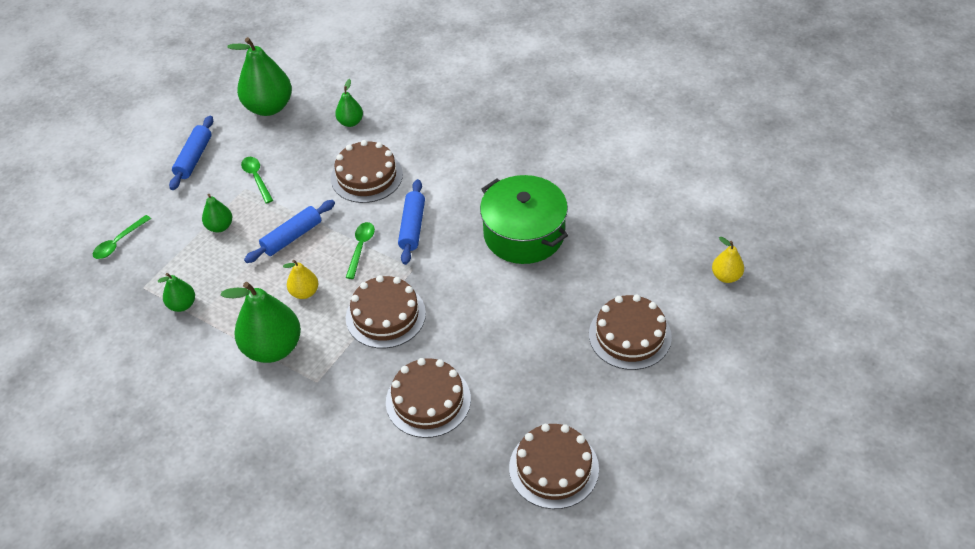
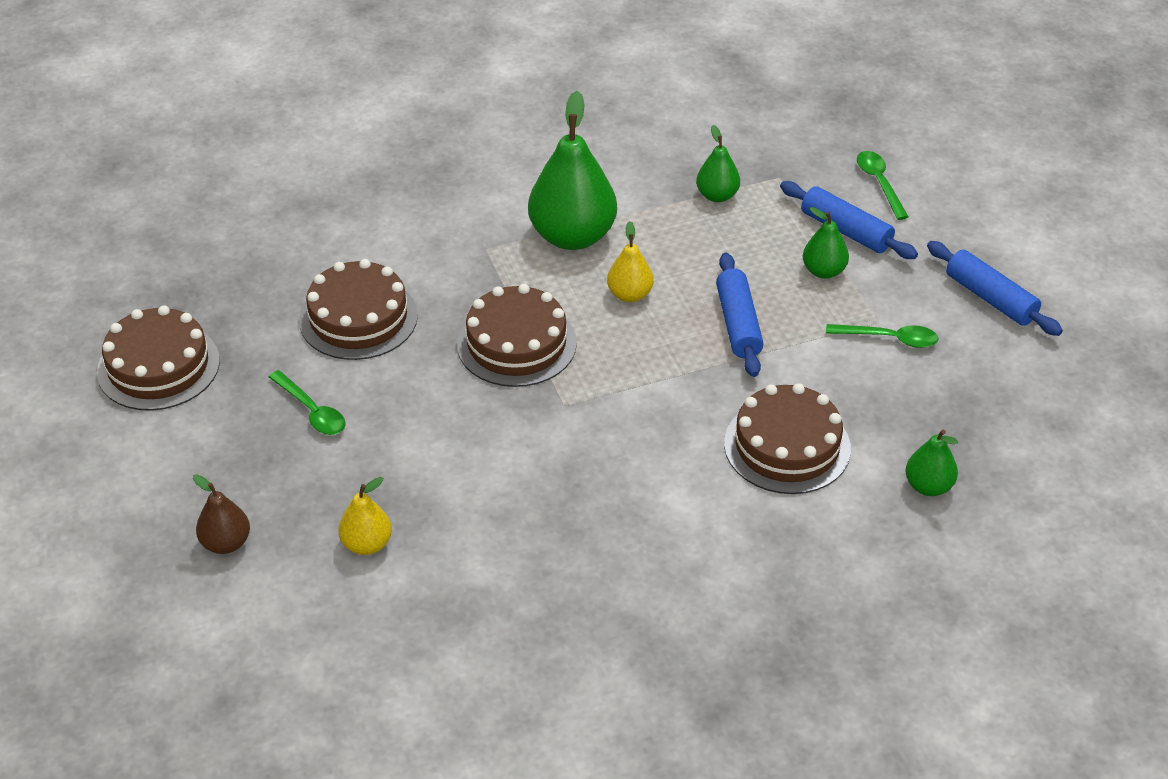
camera: 125 degrees right, 5 degrees down
(269, 107) = (1047, 415): green pear -> none
(361, 248) = (652, 375): green spoon -> green spoon (312, 411)
(412, 227) = (638, 441): blue rolling pin -> blue rolling pin (846, 230)
(524, 234) = (503, 546): green pot -> none
(629, 335) = (226, 543): brown cake -> brown pear
(726, 276) = (183, 717): yellow pear -> yellow pear (367, 544)

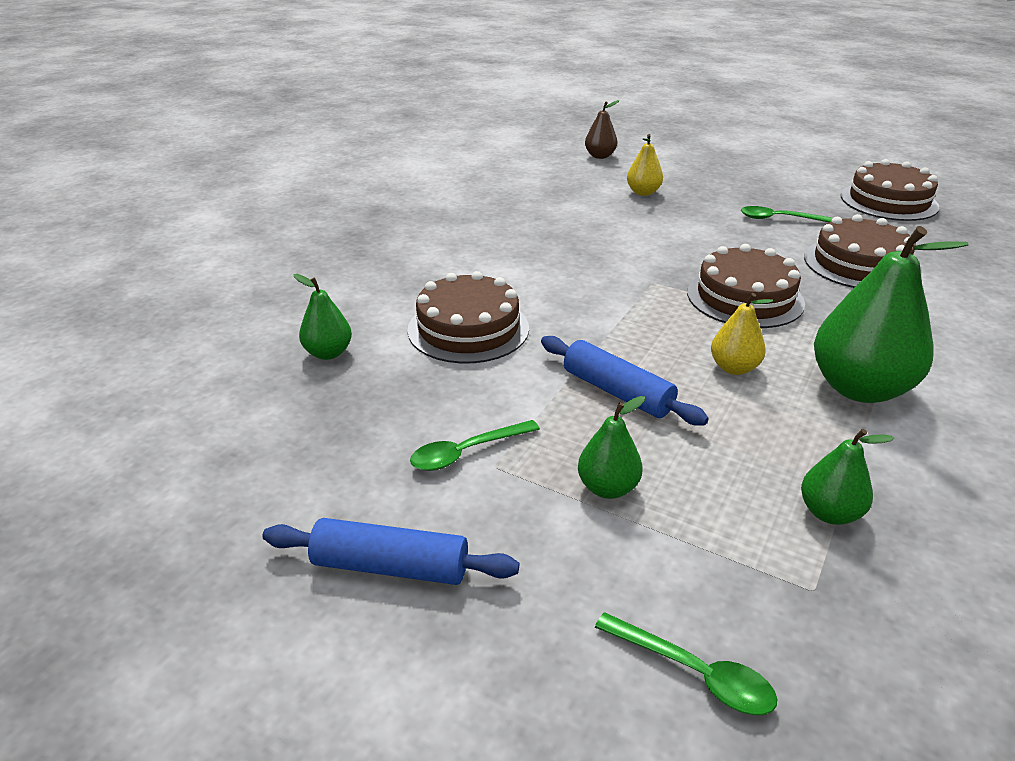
camera: 140 degrees right, 10 degrees down
(226, 543) = (704, 170): brown pear -> brown pear (600, 156)
(846, 230) = (645, 557): blue rolling pin -> none

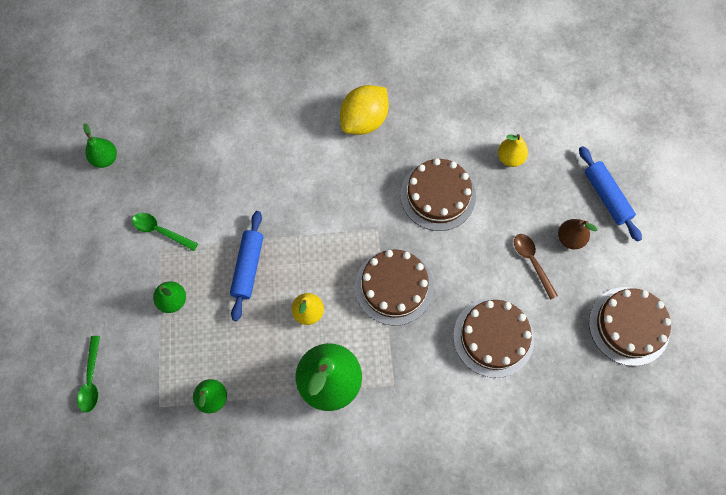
camera: 55 degrees right, 35 degrees up
(328, 353) = (194, 121): green pear -> green pear (105, 159)
(390, 566) = (80, 248): blue rolling pin -> blue rolling pin (606, 196)
(468, 329) = (258, 166): brown cake -> brown cake (438, 195)
(499, 244) = (364, 120): none -> yellow lemon
(600, 156) = (557, 95): brown pear -> brown pear (570, 238)
(777, 219) = (532, 262): green spoon -> brown spoon

